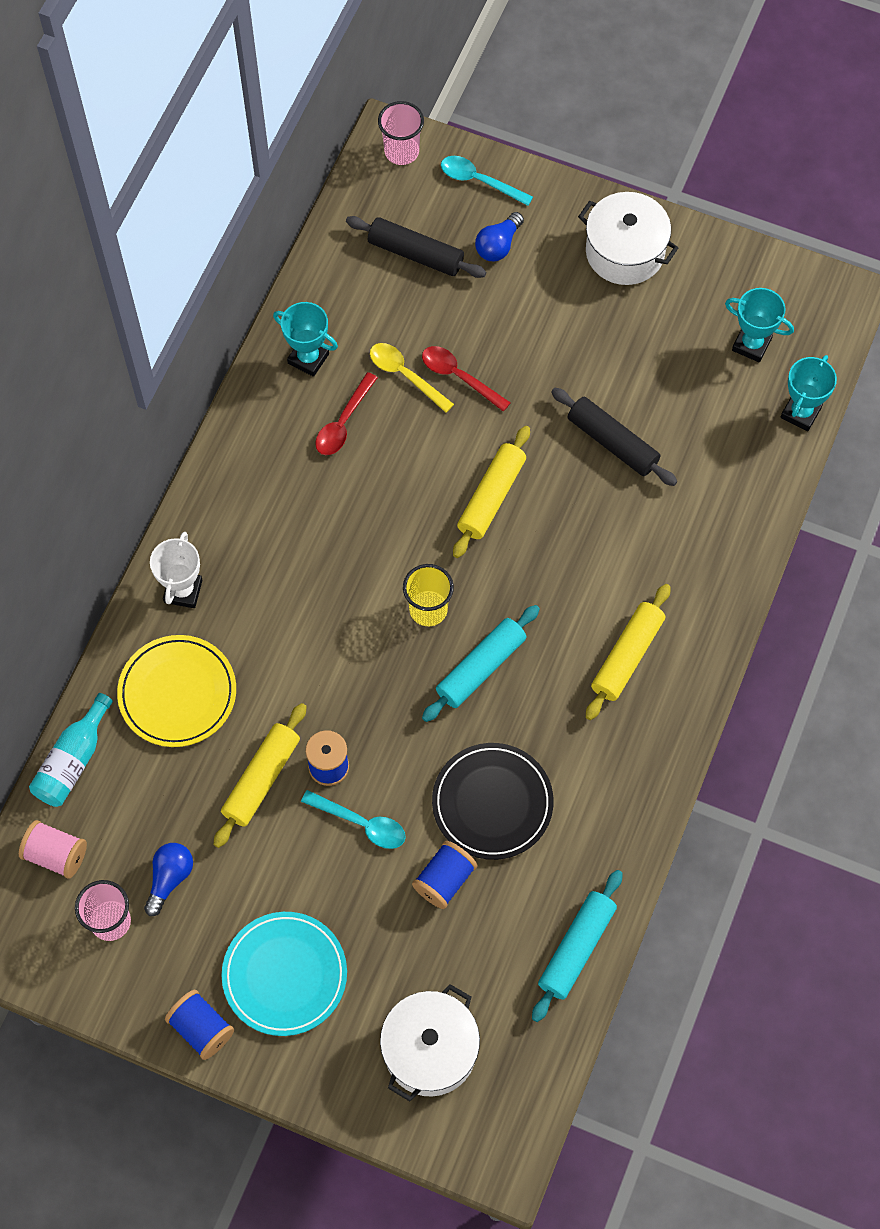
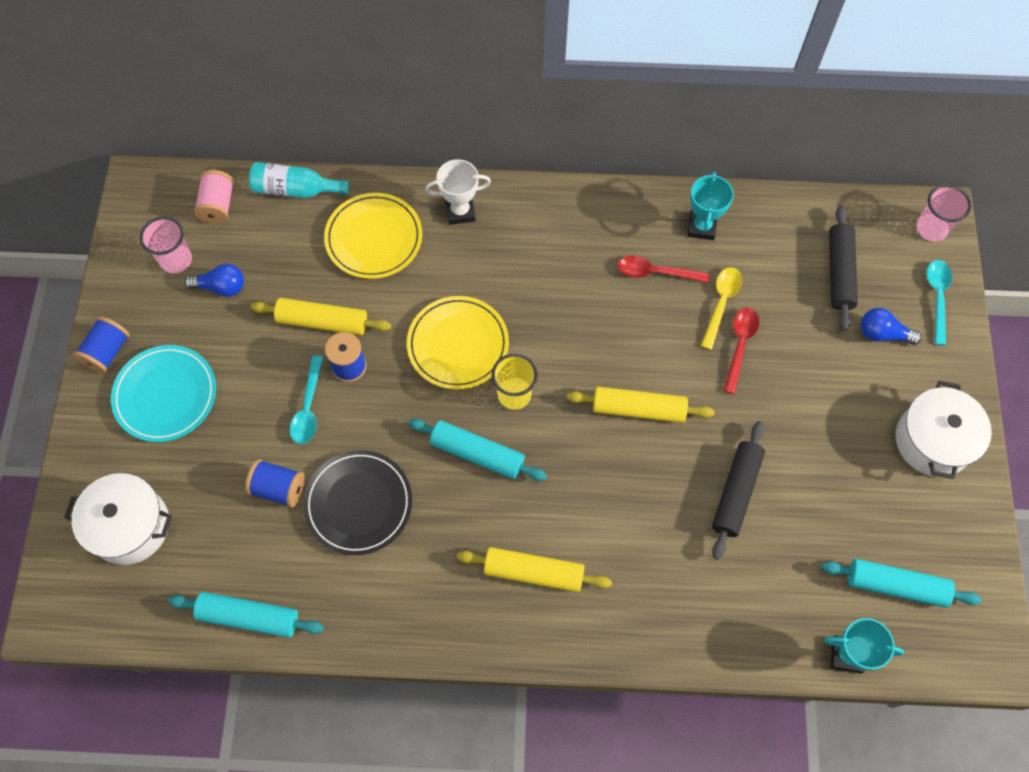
camera: 70 degrees right, 0 degrees up
(348, 646) = (458, 344): none -> yellow plate
(751, 345) = (896, 585): turquoise trophy -> turquoise rolling pin

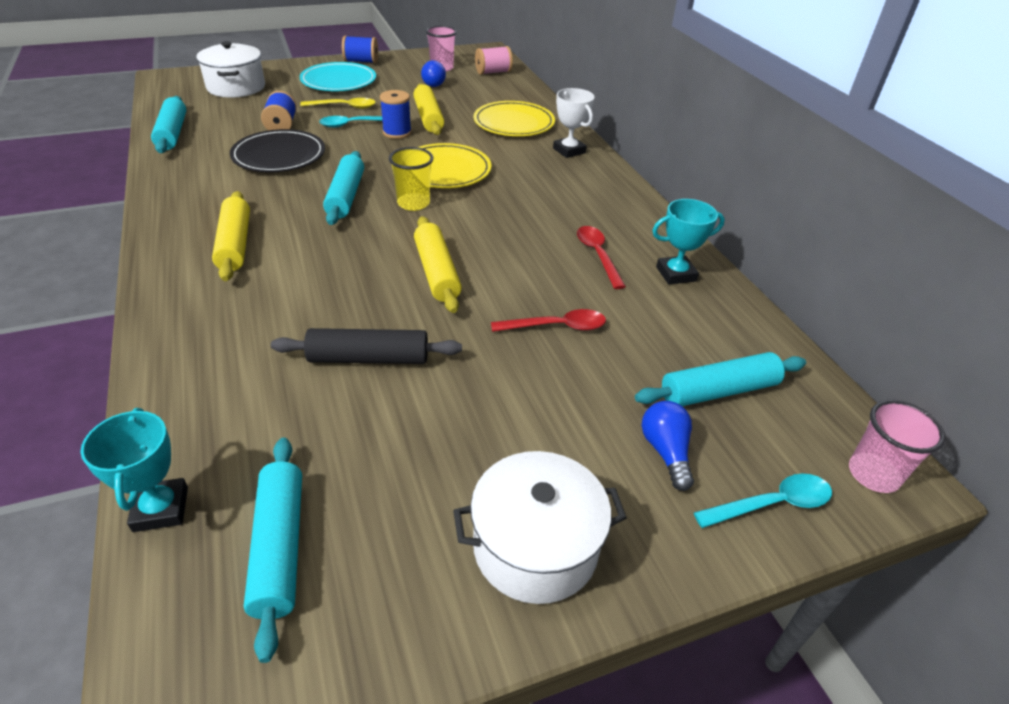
camera: 65 degrees right, 25 degrees down
(295, 189) = (528, 92): turquoise bottle -> none
(721, 303) = (598, 304): yellow spoon -> yellow spoon (344, 107)
(839, 272) = (718, 391): black rolling pin -> turquoise rolling pin

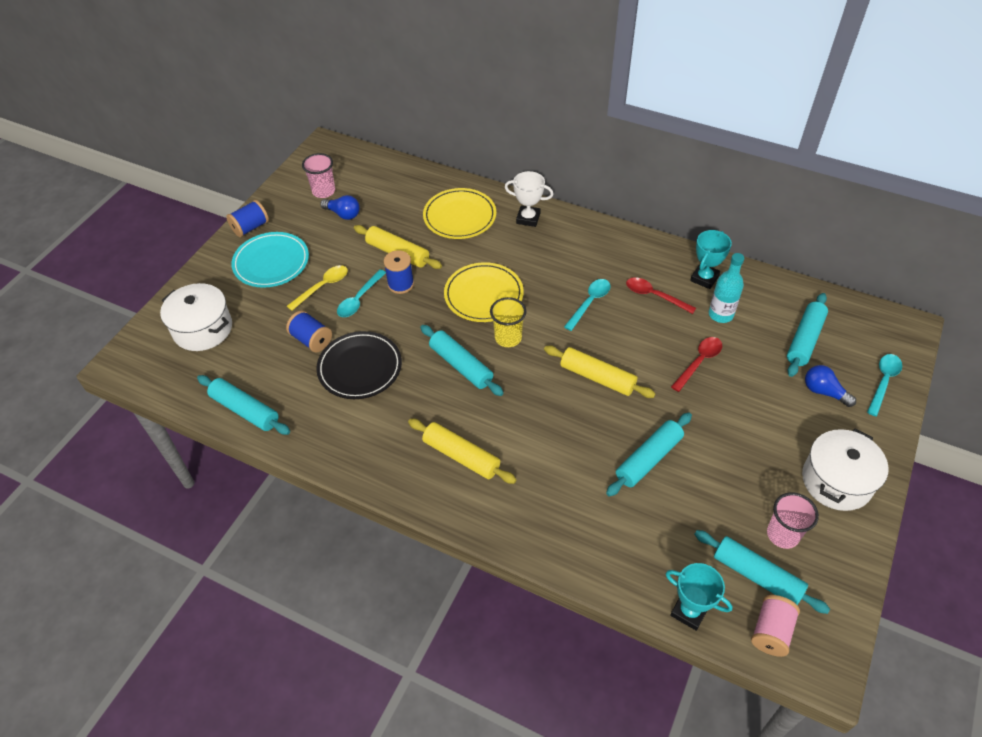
camera: 40 degrees left, 10 degrees up
(369, 358) = (648, 459): black rolling pin -> turquoise rolling pin
(493, 72) = (368, 170): pink spool -> pink spool (771, 631)
(525, 224) = (590, 302): none -> turquoise spoon
(646, 309) = (720, 314): none -> turquoise bottle
(873, 474) = (898, 334): pink cup -> pink cup (782, 534)

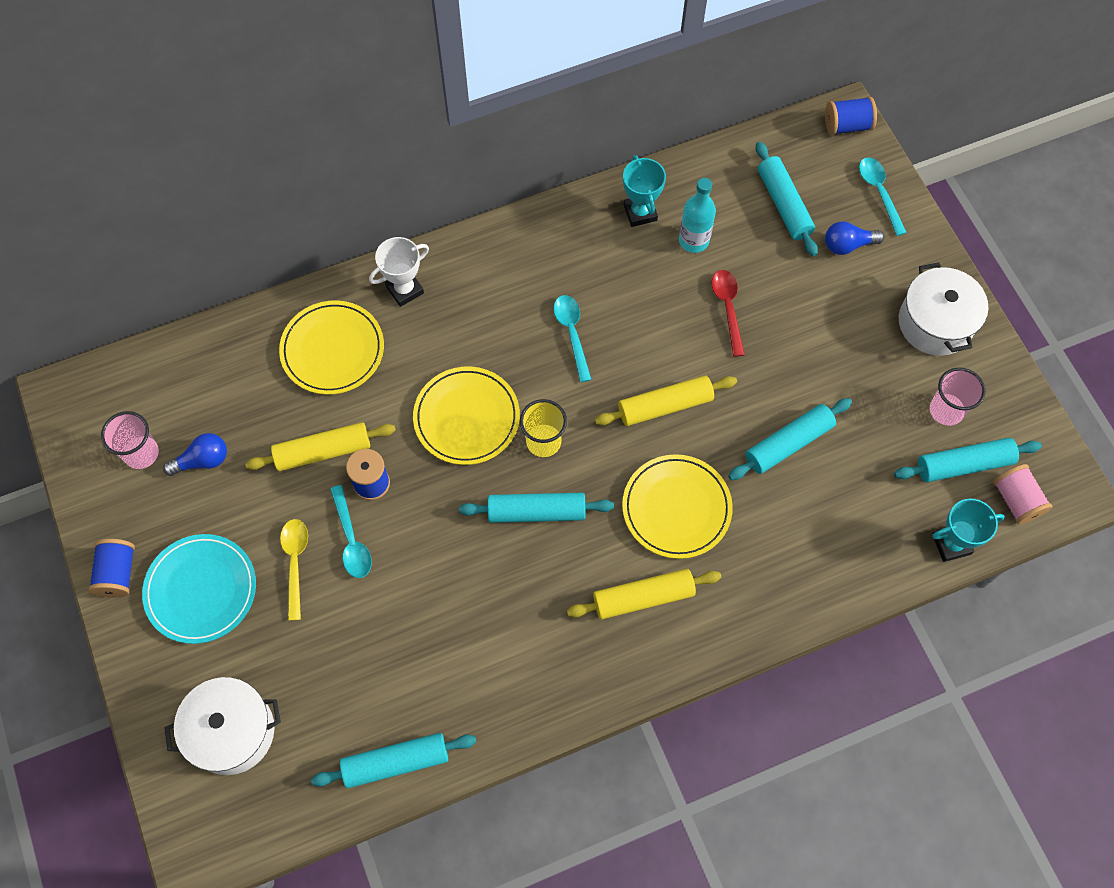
camera: 50 degrees left, 15 degrees up
(311, 340) = (362, 629): blue spool -> blue spool (847, 126)
(360, 368) = (447, 608): black plate -> none
(538, 431) = (676, 508): none -> yellow plate
(648, 459) = (788, 443): turquoise rolling pin -> turquoise rolling pin turned 60 degrees clockwise
(654, 296) = (618, 272): red spoon -> none

